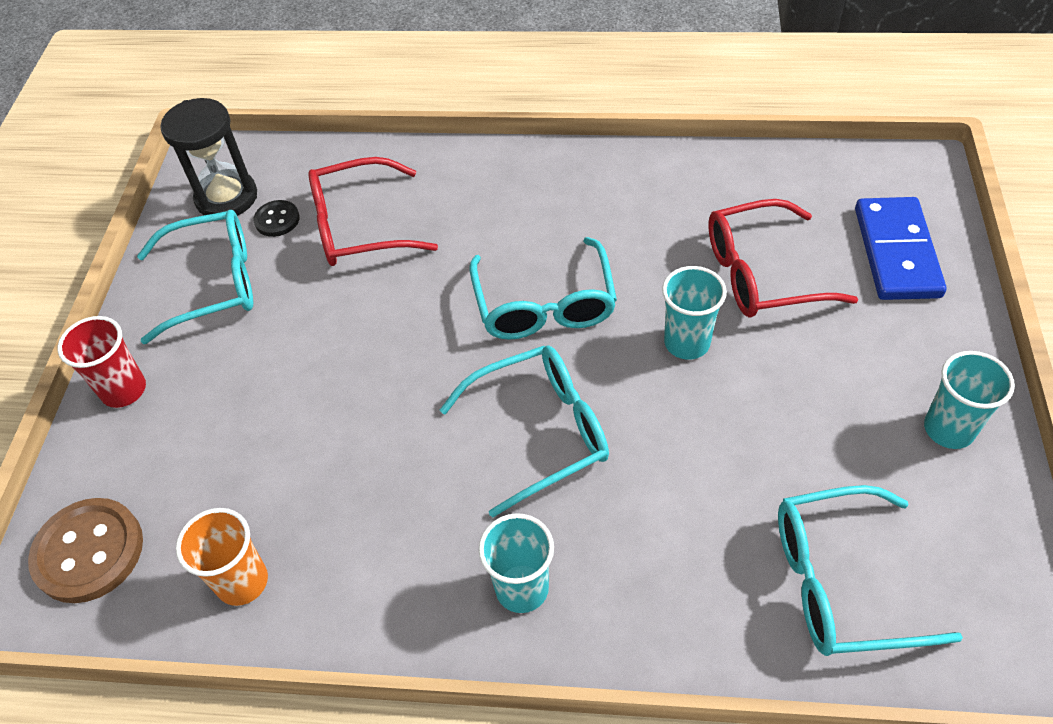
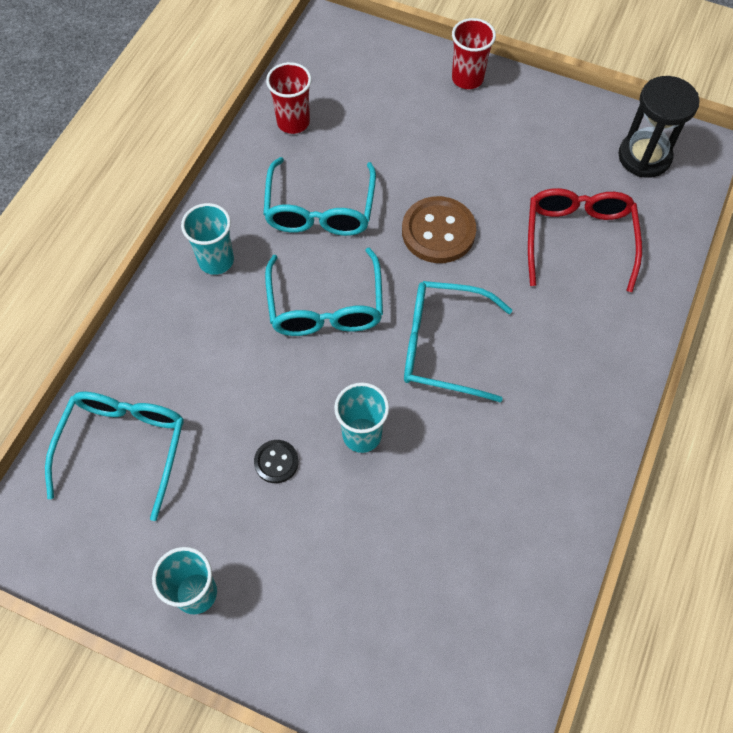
camera: 105 degrees right, 10 degrees up
(89, 552) = (349, 54): brown button -> brown button (438, 232)
(214, 283) = (549, 137): turquoise glasses -> turquoise glasses (320, 210)
(242, 582) = (293, 122): orange cup -> red cup
(277, 220) = (606, 186): black button -> black button (276, 462)
(761, 273) = (410, 527): red glasses -> none
(896, 252) = (389, 663): blue domino -> none

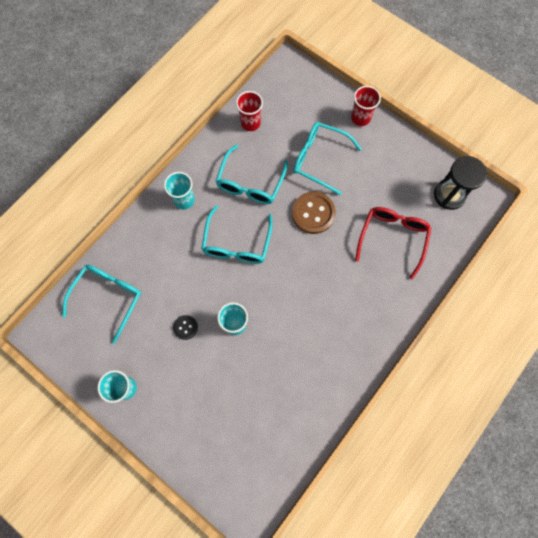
camera: 15 degrees right, 10 degrees up
(442, 346) = (294, 284): turquoise glasses -> turquoise glasses (319, 159)

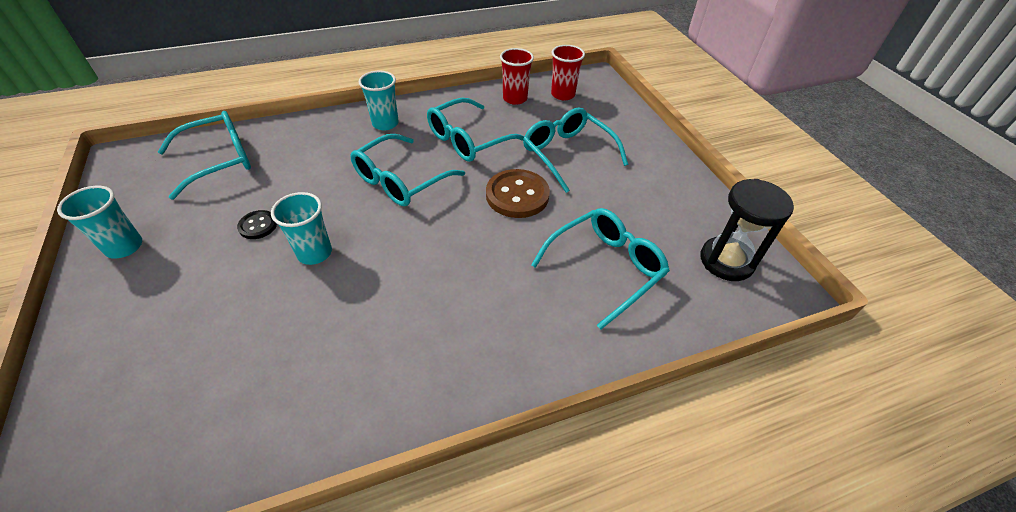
camera: 30 degrees right, 25 degrees down
(360, 118) = (647, 141): red cup -> red cup (563, 94)
(392, 238) = (605, 268): red glasses -> turquoise glasses

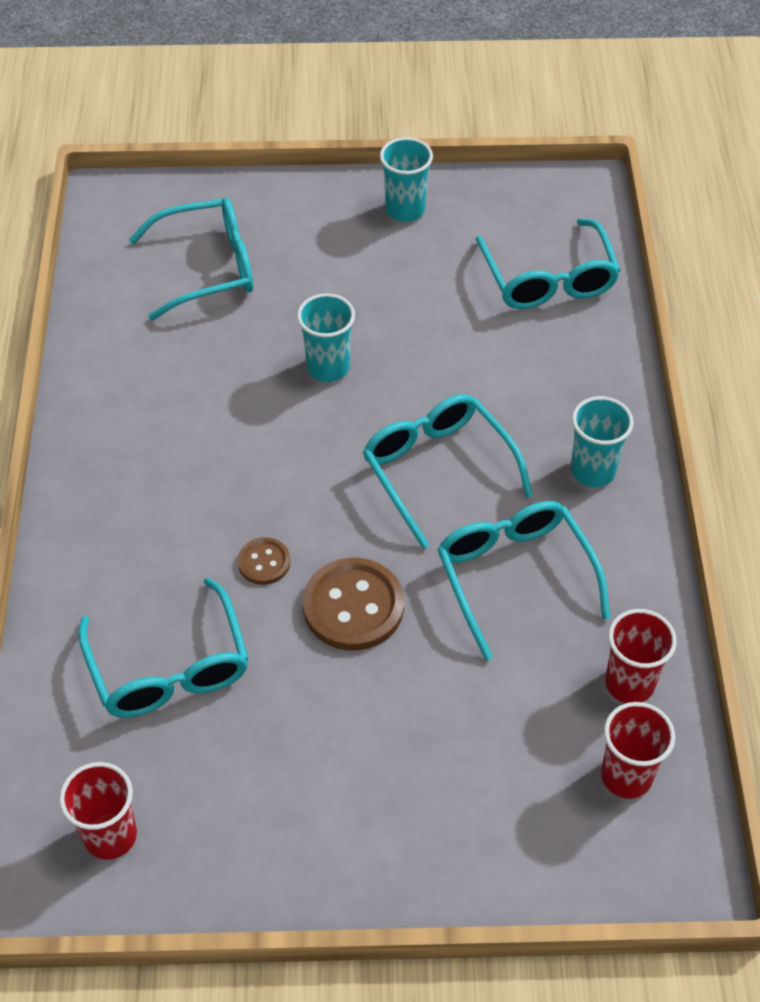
camera: 110 degrees right, 5 degrees up
(258, 226) = (398, 318): black button -> none
(503, 243) = (264, 562): none -> brown button
(567, 154) = (432, 713): turquoise glasses -> turquoise glasses (208, 268)
(726, 261) = (110, 835): black hourglass -> red cup

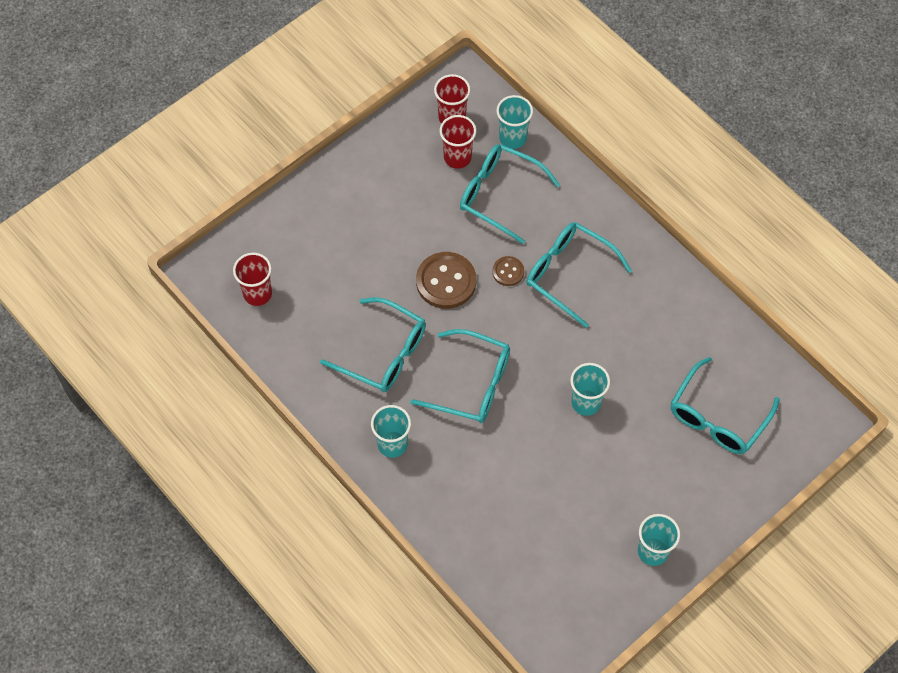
camera: 140 degrees right, 10 degrees up
(64, 734) = (513, 138): none -> turquoise cup
(548, 279) = (522, 563): turquoise glasses -> turquoise glasses (568, 274)
(629, 683) = (287, 338): red cup -> red cup (457, 157)

